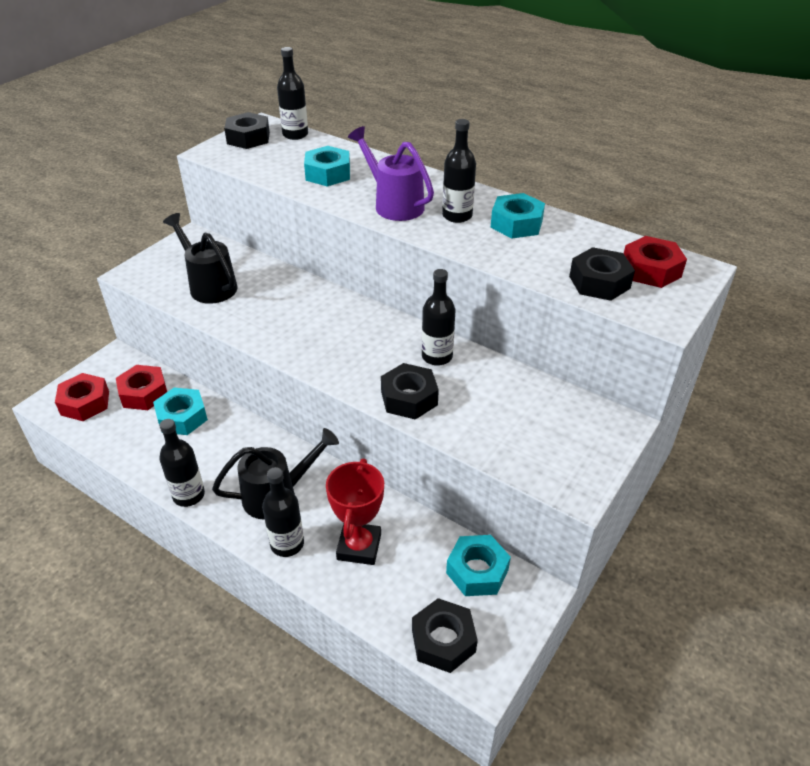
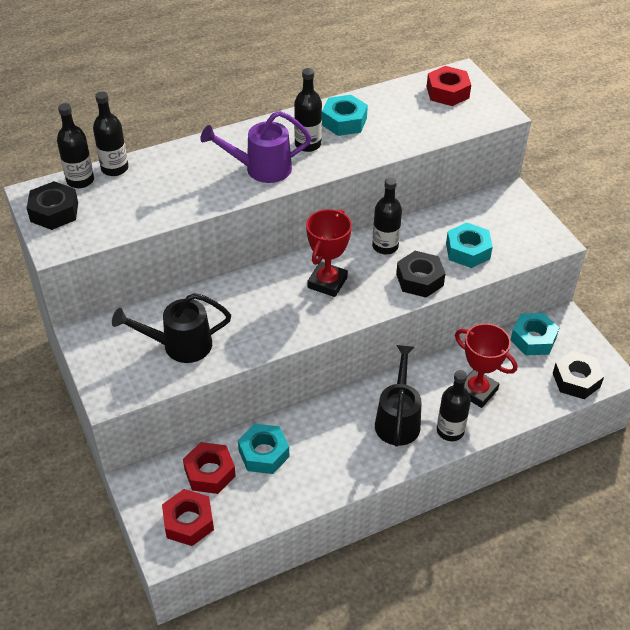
camera: 60 degrees left, 5 degrees up
(188, 495) = (361, 476): black bottle -> black bottle (115, 168)
(328, 174) = (175, 186): turquoise nut -> turquoise nut (468, 251)
(352, 337) = (327, 282): none -> red trophy
(599, 282) = (444, 119): black nut -> none

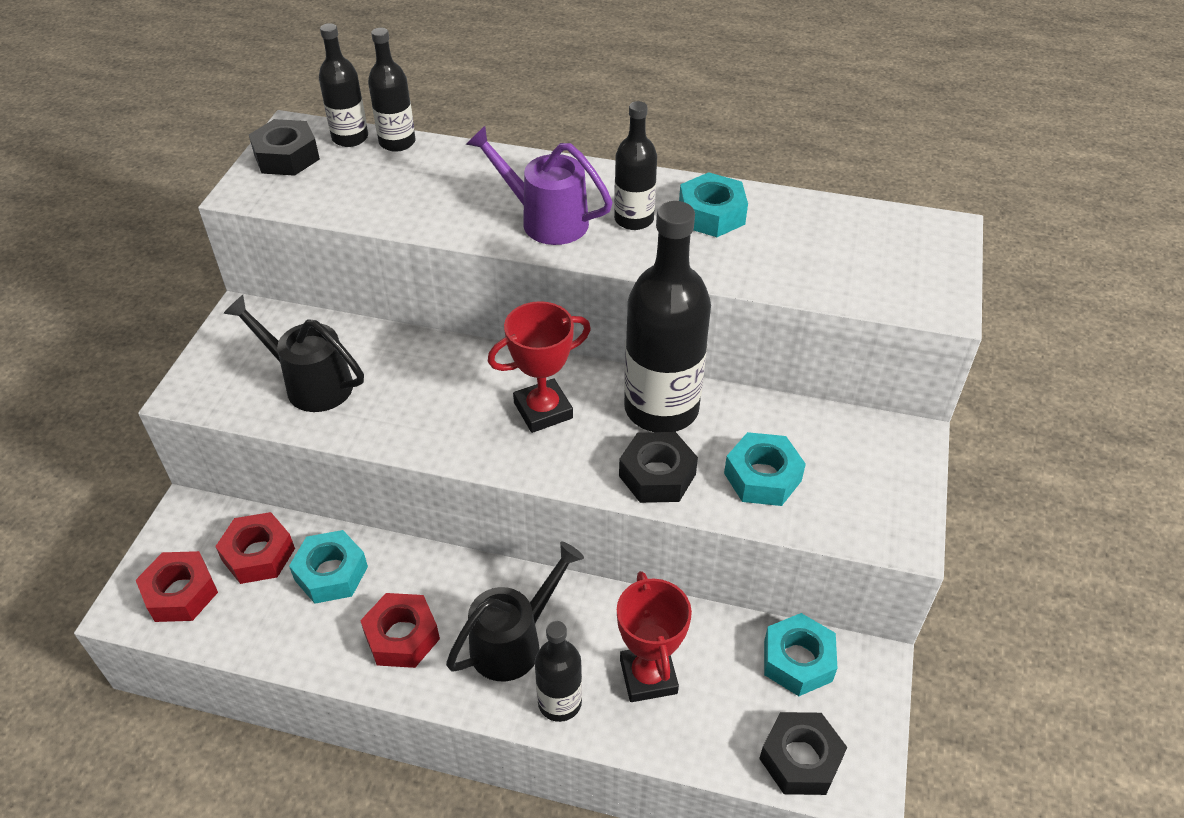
camera: 40 degrees right, 0 degrees up
(385, 246) = (661, 408): black bottle -> black bottle, size x1.86
(447, 92) = (896, 243): red nut -> red nut (402, 636)

